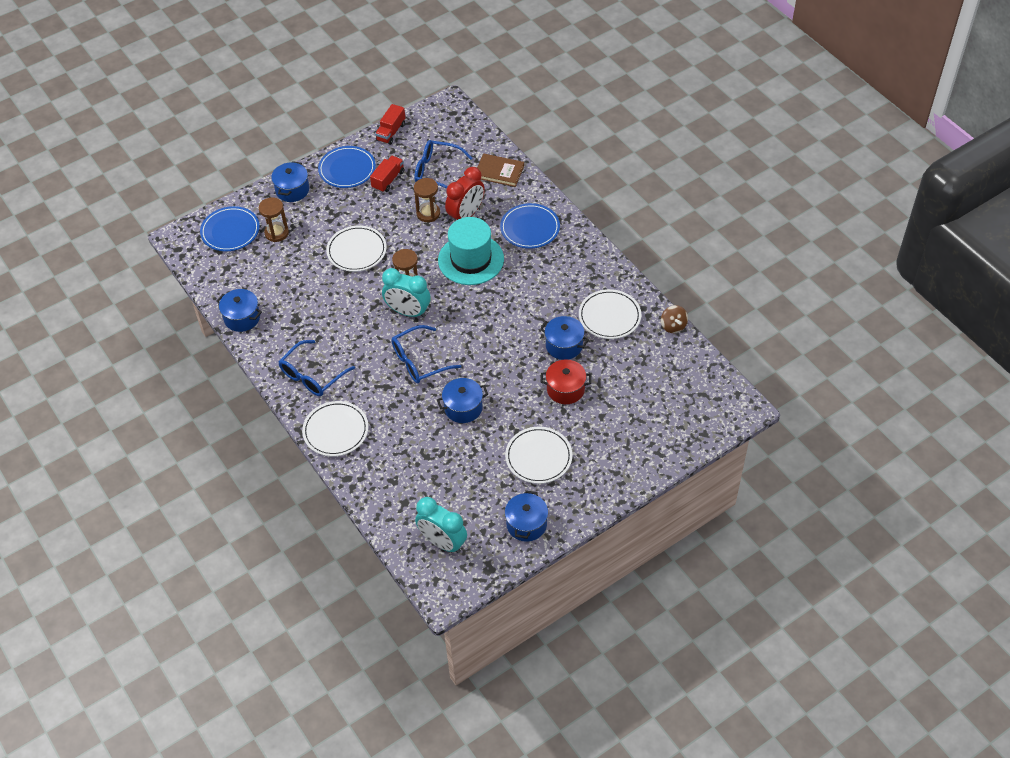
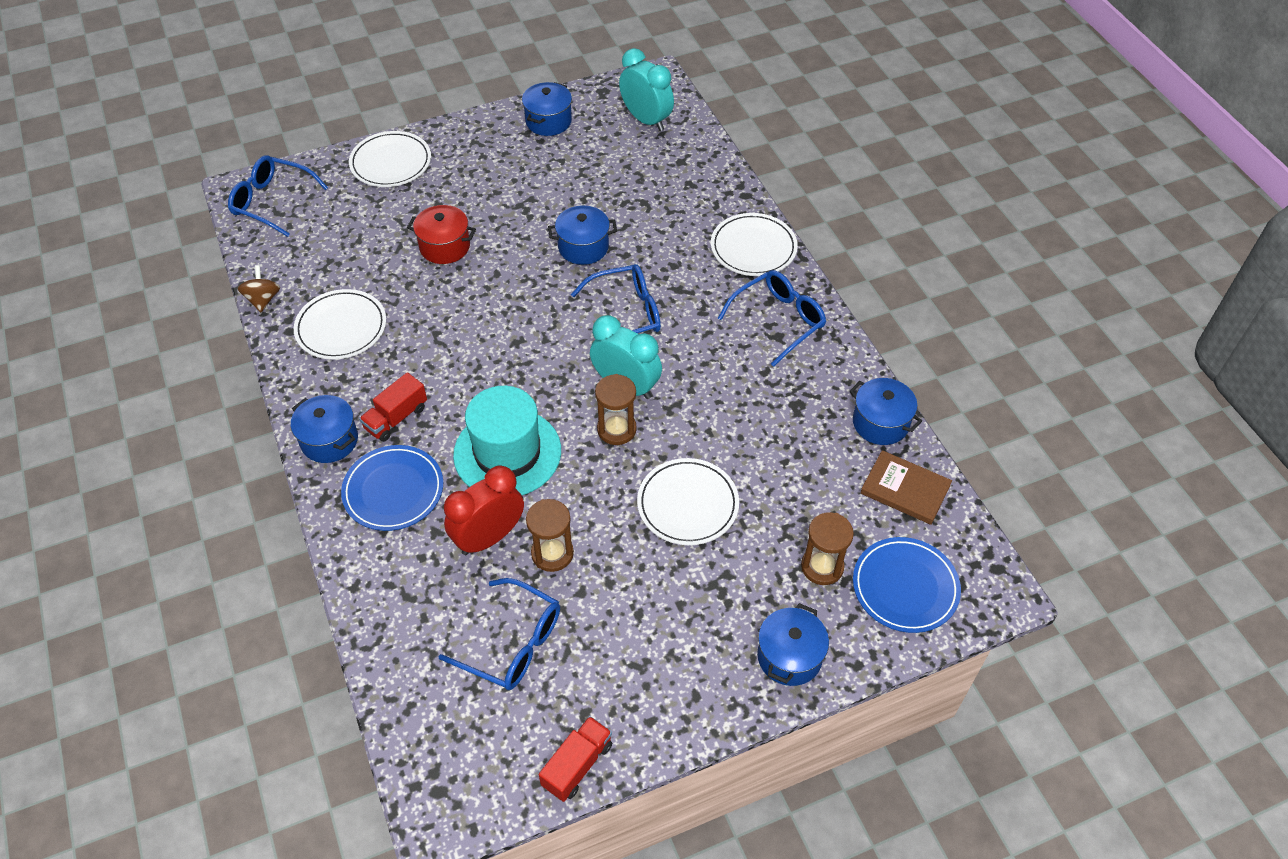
camera: 170 degrees left, 0 degrees up
(347, 169) = (680, 685): blue plate -> none
(388, 180) = (607, 642): red truck -> red truck (396, 418)
(499, 172) = (400, 618): brown book -> brown book (905, 489)
(538, 457) = (509, 180): white plate -> white plate (391, 163)
(564, 345) = (422, 300): blue pot -> blue pot (329, 440)
(713, 403) = (271, 201): none -> blue glasses

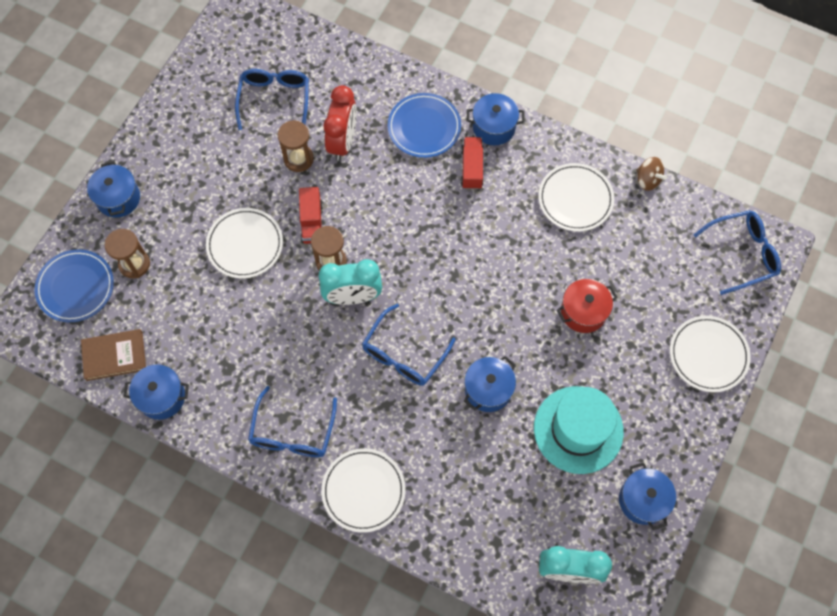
camera: 140 degrees right, 15 degrees up
(507, 453) = (383, 197): turquoise hat -> turquoise hat (578, 429)
(513, 644) = (275, 99): blue glasses -> blue glasses turned 105 degrees clockwise
(577, 765) = (190, 71): red truck -> red truck (312, 222)

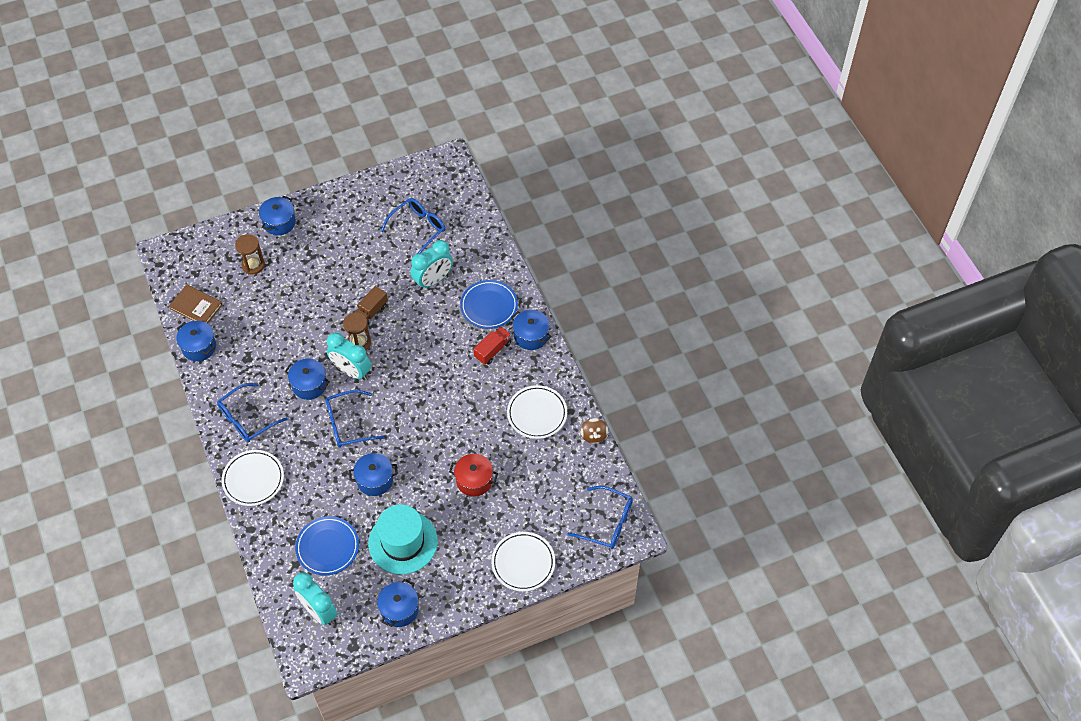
camera: 40 degrees right, 10 degrees down
(75, 287) = (211, 255): blue plate -> blue plate (327, 547)
(245, 244) = (321, 298): white plate -> none
(298, 159) = (398, 272): brown hourglass -> none
(312, 222) = (370, 313): red truck -> brown truck
(323, 345) = (309, 385): none -> blue pot
(343, 142) = (433, 280): red clock -> turquoise clock

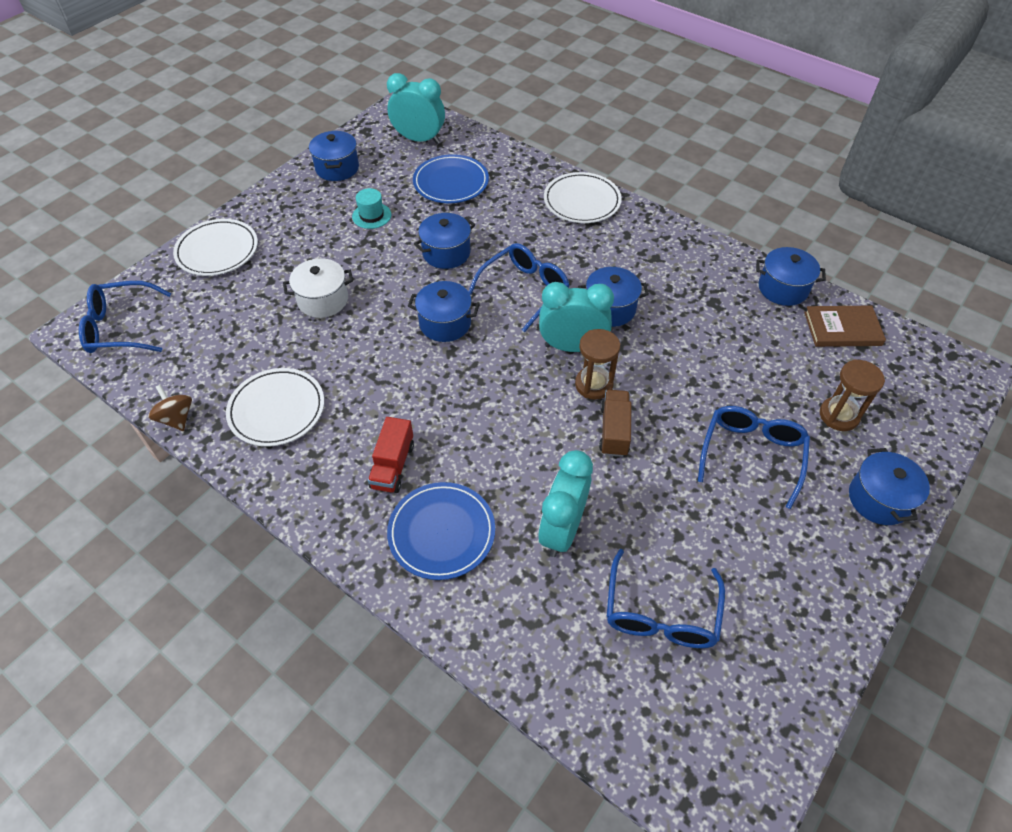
camera: 150 degrees right, 5 degrees down
(246, 419) = (646, 246): blue glasses -> blue glasses (751, 454)
(403, 542) = (371, 216): turquoise hat -> turquoise hat, size x0.45
(474, 480) = (323, 300): red pot -> white pot
(531, 336) = (343, 517): blue pot -> blue pot (445, 323)

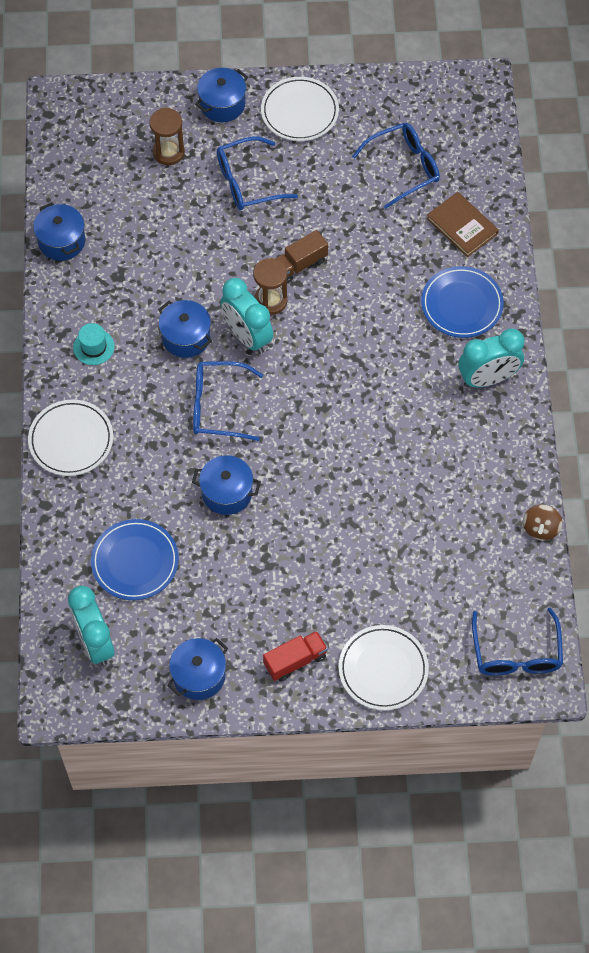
camera: 130 degrees left, 10 degrees up
(120, 327) = (516, 654): blue glasses -> blue glasses turned 45 degrees clockwise
(277, 409) = (474, 473): white plate -> white plate (299, 112)
(323, 300) = (357, 536): white pot -> none
(371, 216) = (234, 588): turquoise hat -> turquoise hat (93, 347)
(393, 466) = (445, 367): red truck -> red truck (295, 660)
(445, 323) = (301, 433): blue pot -> none
(562, 529) = (399, 245): turquoise clock -> turquoise clock (488, 378)
(842, 329) = (76, 186): brown book -> brown book (462, 226)

